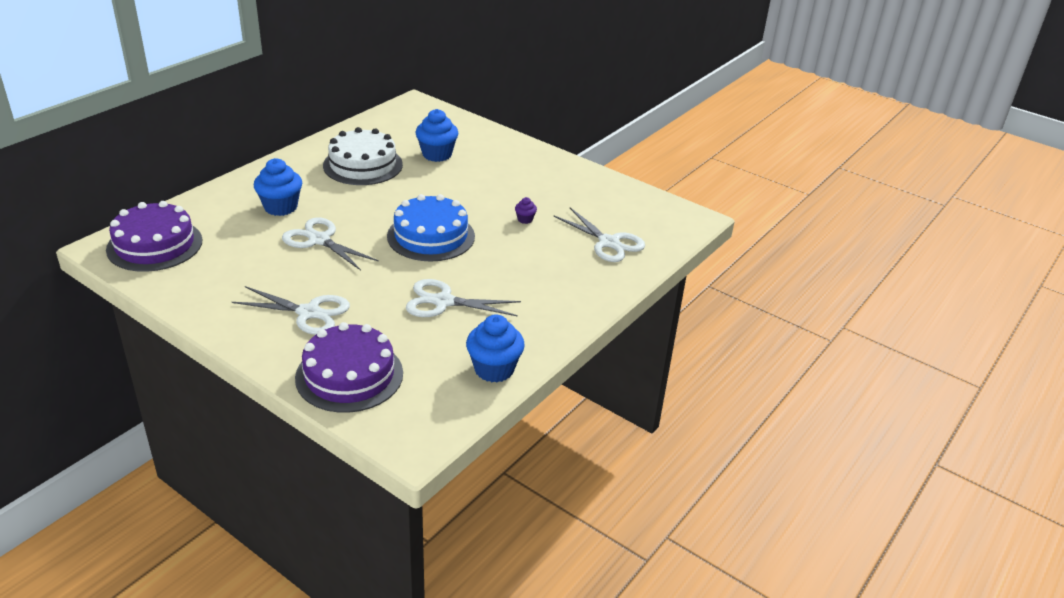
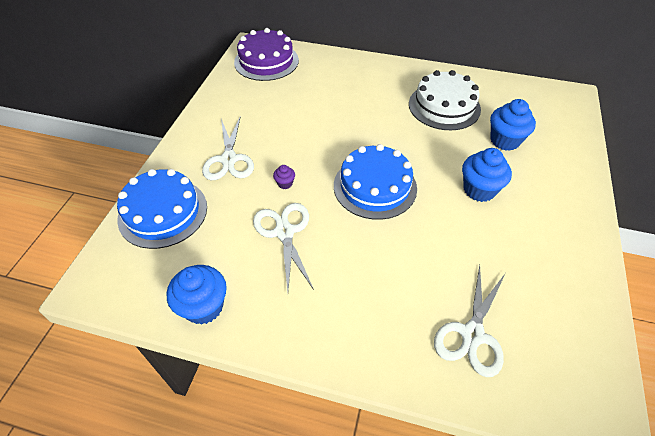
camera: 70 degrees right, 15 degrees up
(280, 207) = (350, 91): blue cupcake -> blue cupcake (479, 190)
(319, 240) = (322, 127): white scissors -> none
(349, 375) = (163, 212): purple cake -> blue cake
(525, 219) = (455, 243): purple cupcake -> purple cupcake (285, 183)

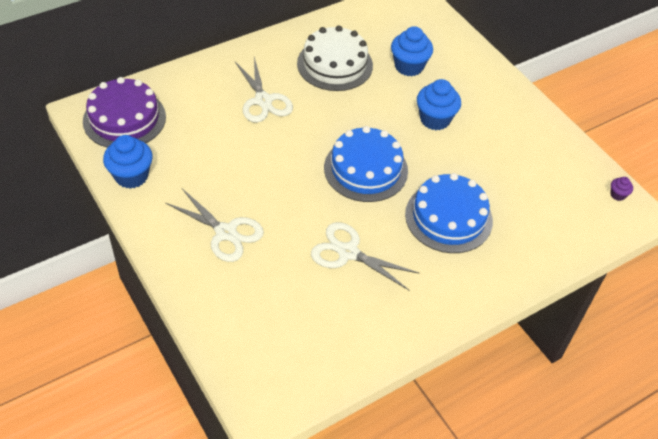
camera: 50 degrees left, 0 degrees up
(163, 212) = (235, 315): blue cake -> blue cake (448, 217)
(204, 307) = (364, 346): blue cupcake -> blue cupcake (131, 176)
(285, 183) = (298, 217): purple cupcake -> purple cupcake (617, 195)
(472, 334) = (534, 221): white scissors -> white scissors (263, 100)

